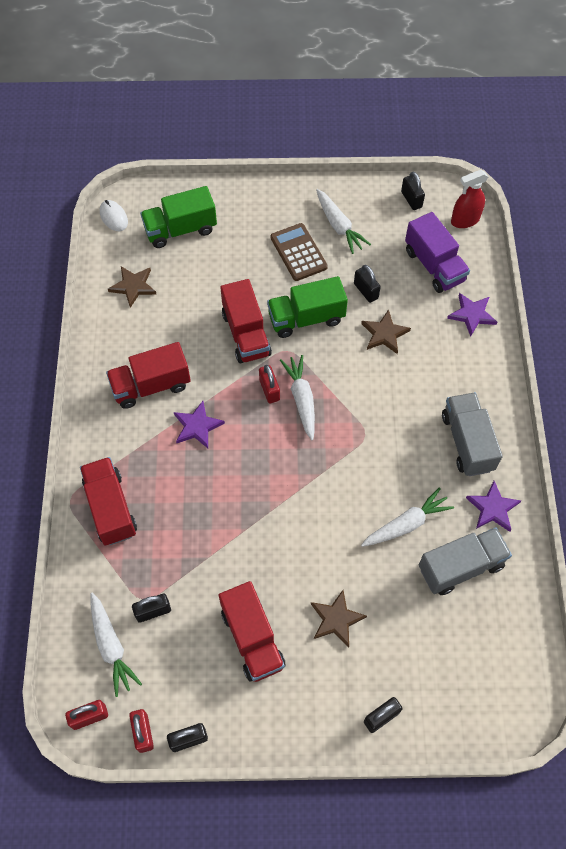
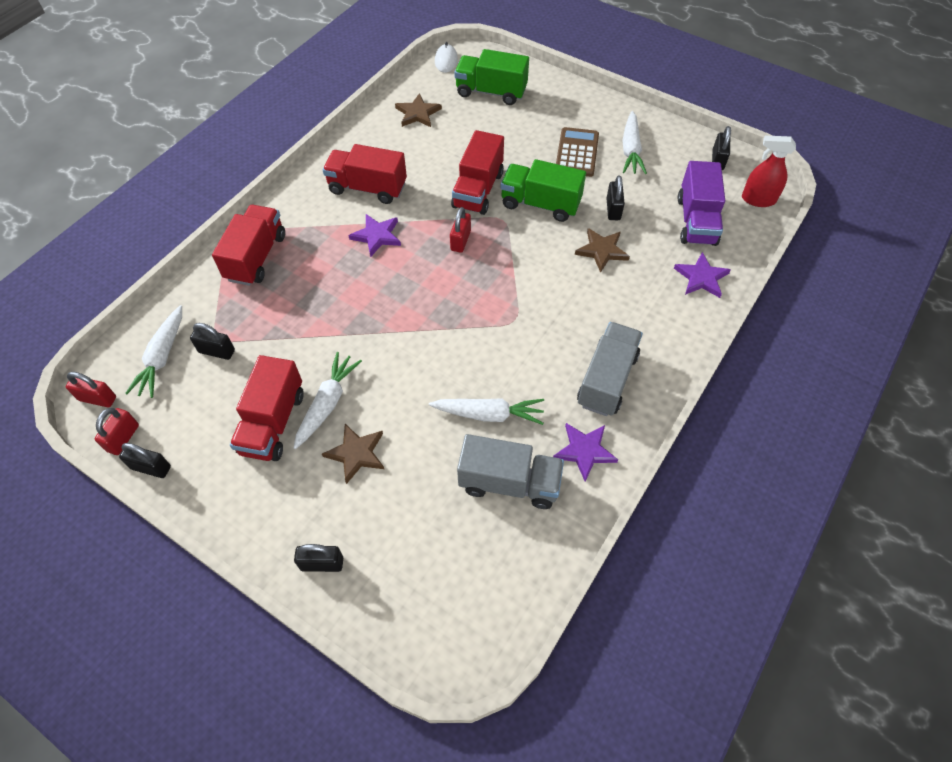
camera: 35 degrees right, 5 degrees down
(301, 399) = (482, 262): white carrot -> white carrot (327, 404)

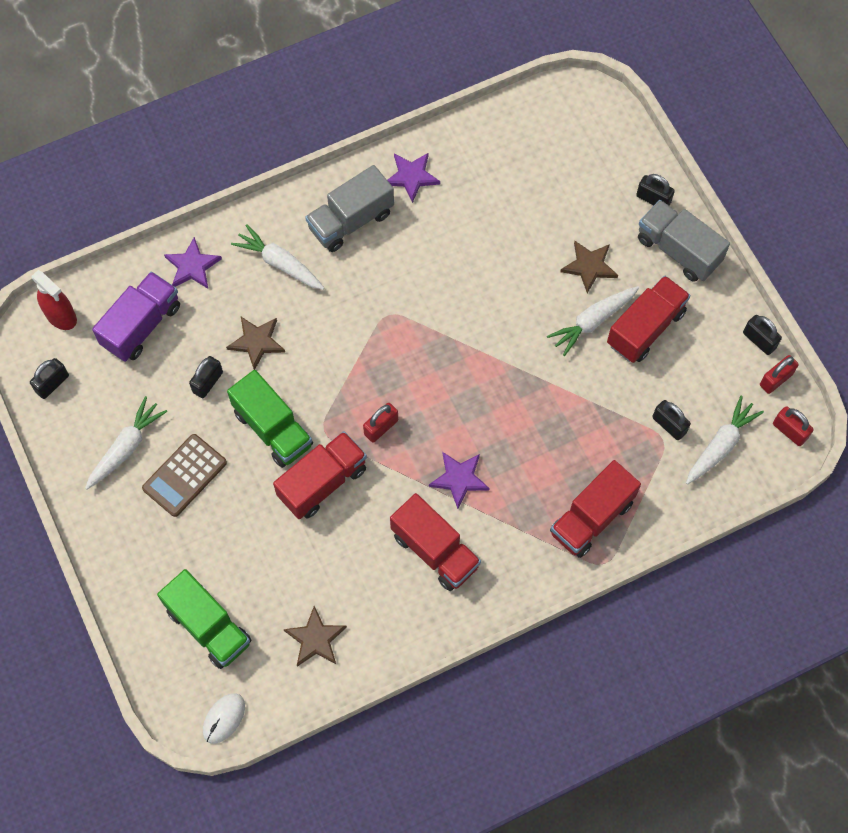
camera: 150 degrees left, 10 degrees up
(489, 414) = (466, 243): white carrot -> white carrot (280, 263)
(509, 482) = (484, 184): grey truck -> grey truck (678, 250)

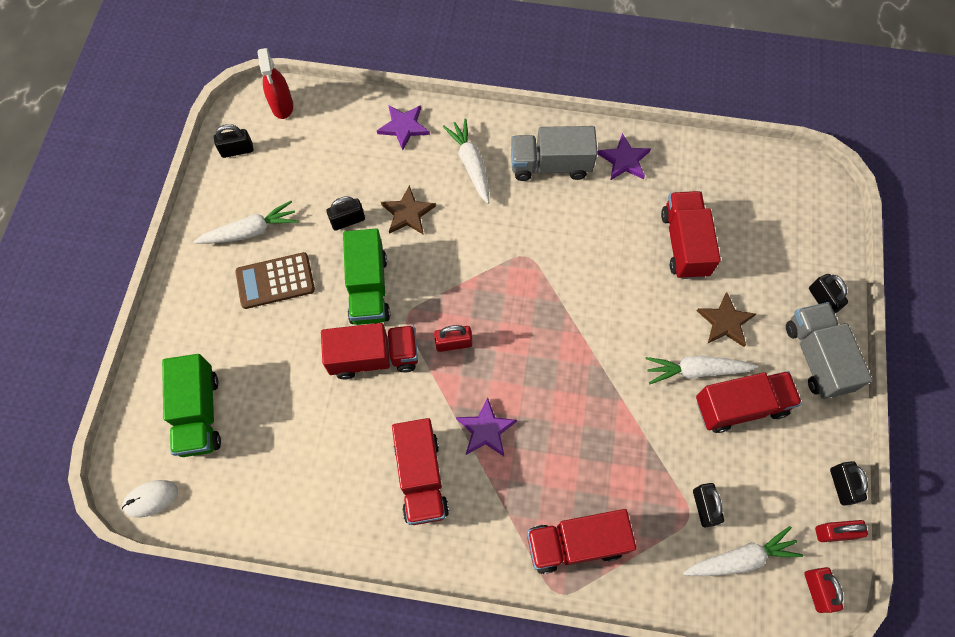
camera: 35 degrees right, 0 degrees up
(141, 325) = (333, 148): purple truck -> none
(315, 639) = (270, 484): brown star -> none
(512, 221) = (684, 244): none -> red truck

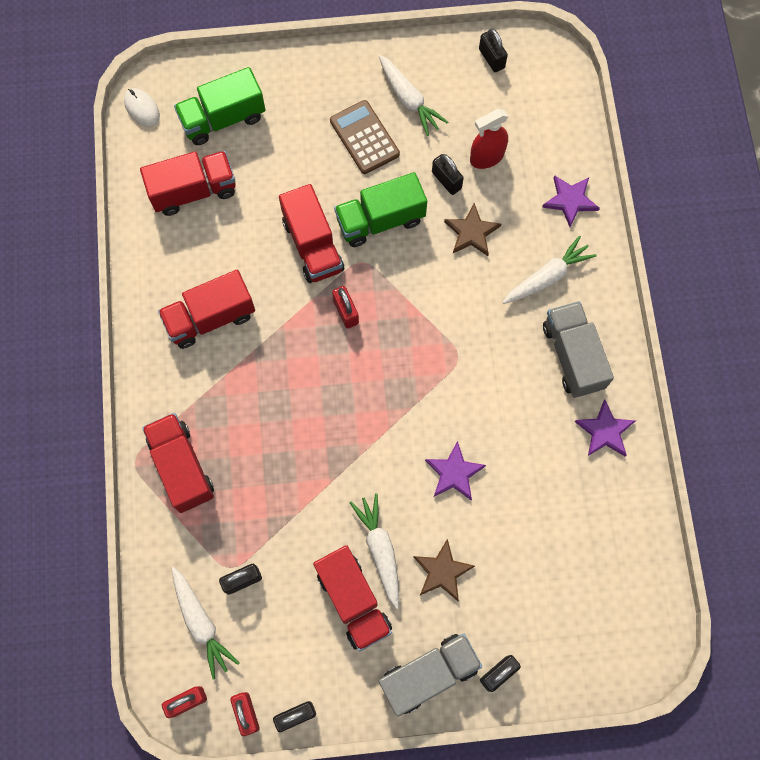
camera: 75 degrees right, 5 degrees up
(282, 106) = (555, 81): red spray bottle -> red spray bottle (486, 157)
(486, 430) = (268, 363): purple star -> purple star (454, 473)
(684, 244) = (521, 513): red truck -> red truck (193, 191)

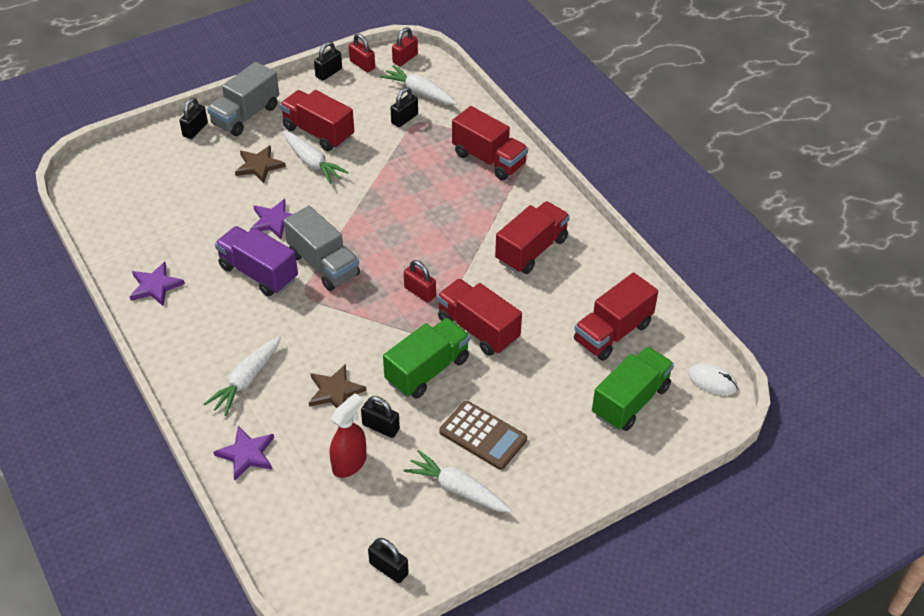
camera: 155 degrees right, 25 degrees down
(495, 404) = (258, 273): none -> purple truck
(573, 356) = (201, 328): grey truck -> grey truck (323, 264)

